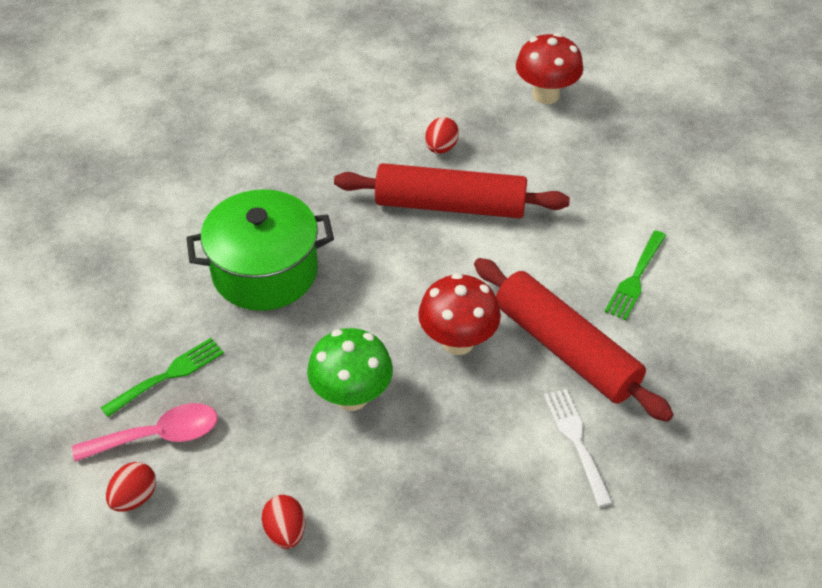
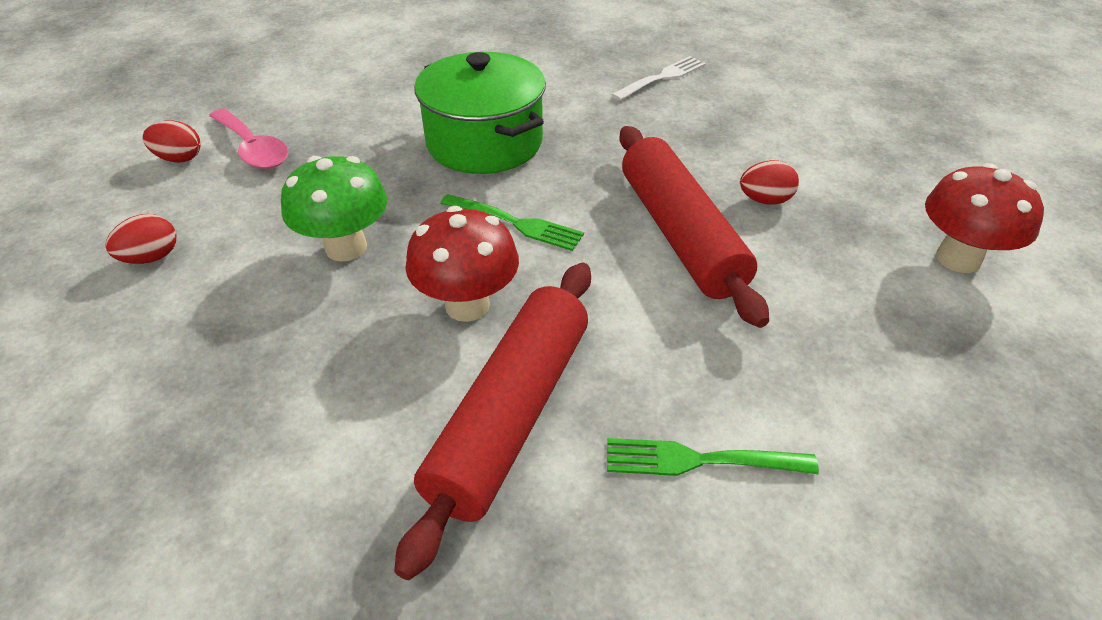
camera: 65 degrees right, 5 degrees down
(168, 376) = (325, 132): green fork -> green fork (516, 223)
(576, 441) = (348, 477): white fork -> white fork (662, 78)

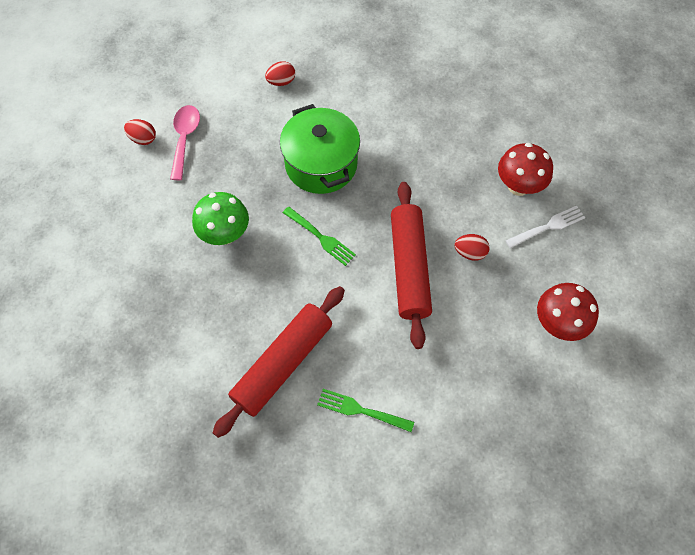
camera: 15 degrees right, 20 degrees up
(151, 258) = (125, 218): red egg -> red egg (281, 82)
(253, 149) = (185, 139): pink spoon -> pink spoon turned 150 degrees counterclockwise
(467, 305) = (279, 291): red mushroom -> red mushroom (518, 186)
(662, 78) = (454, 124): white fork -> white fork (548, 227)

